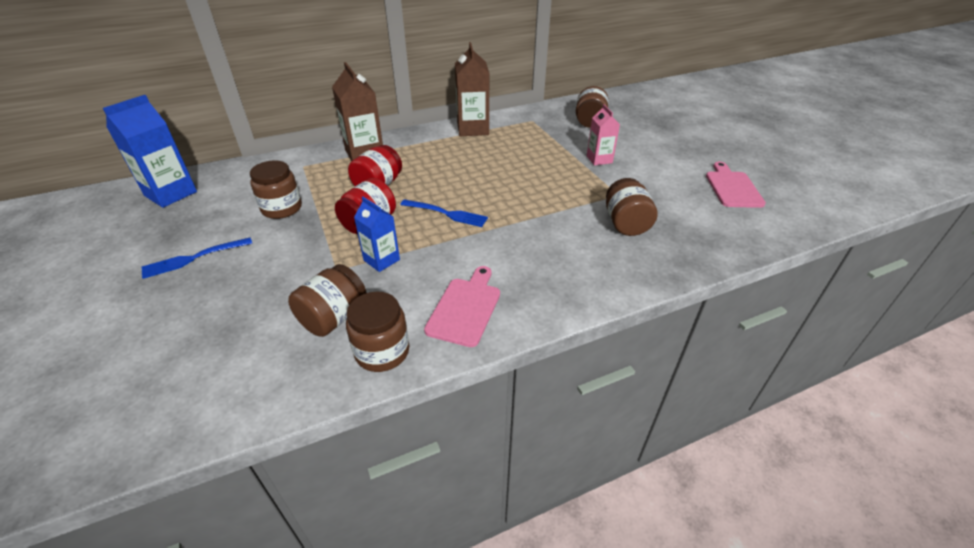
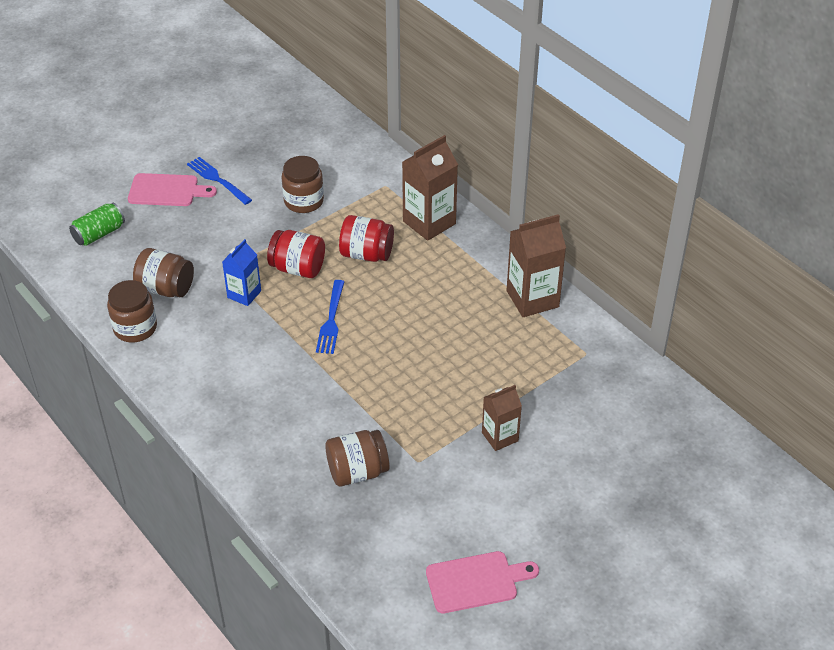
camera: 75 degrees right, 5 degrees up
(171, 194) = (305, 121): blue carton -> none
(186, 372) = (99, 234): none -> green can
(465, 308) = (193, 366): pink cutting board -> pink cutting board (167, 191)
(589, 122) = (611, 417): brown jar -> none
(599, 159) = (500, 437): pink carton -> brown carton

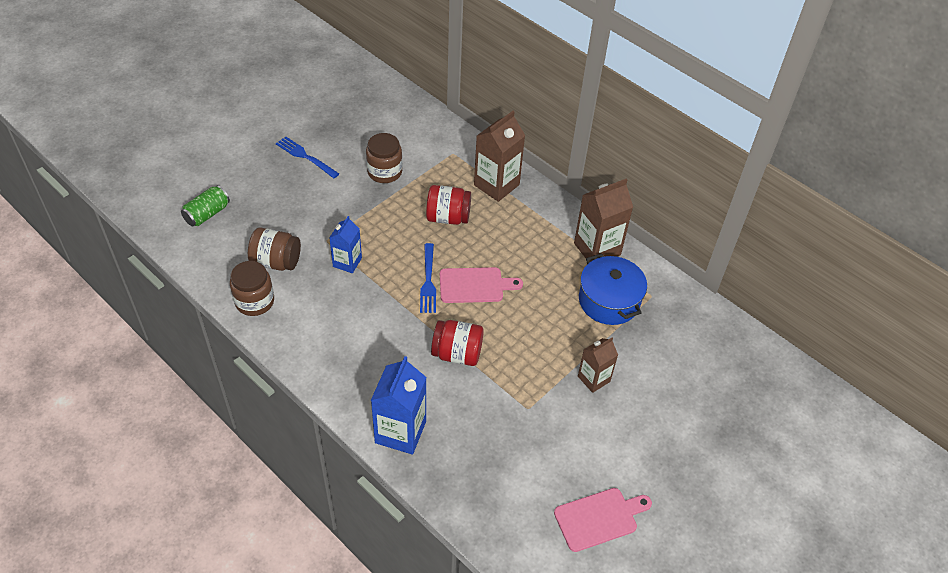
camera: 10 degrees left, 5 degrees up
(167, 191) = (262, 169): pink cutting board -> pink cutting board (475, 285)
(271, 474) = (400, 432): none -> blue carton
(298, 268) = (390, 235): red jar -> red jar (457, 353)
(357, 471) = (476, 423): brown jar -> none
(535, 355) = (609, 301): none -> blue pot

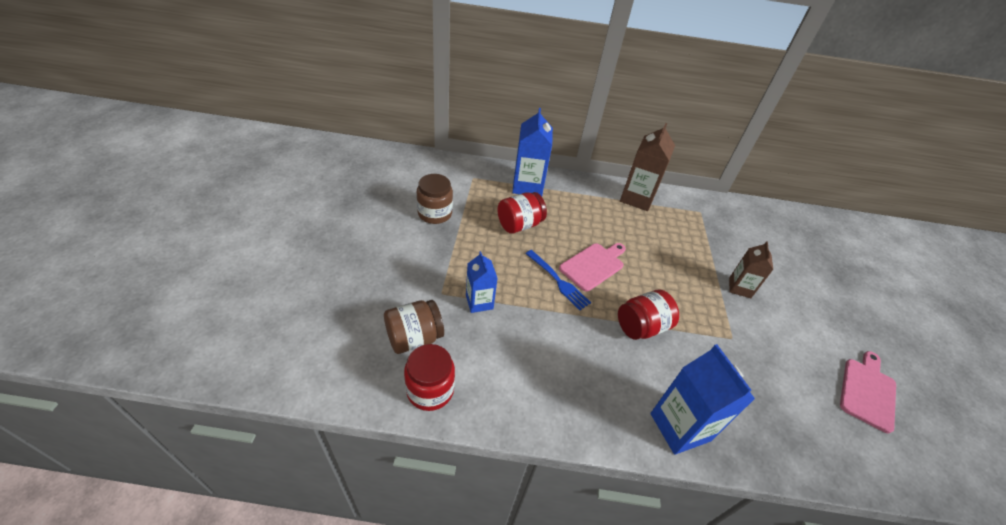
camera: 40 degrees left, 5 degrees down
(207, 214) = (297, 330): green can -> none
(254, 301) = (430, 390): brown jar -> red jar
(305, 157) = (352, 231): blue fork -> none
(496, 185) = (527, 186): brown carton -> blue carton
(609, 301) = (683, 228): blue pot -> none

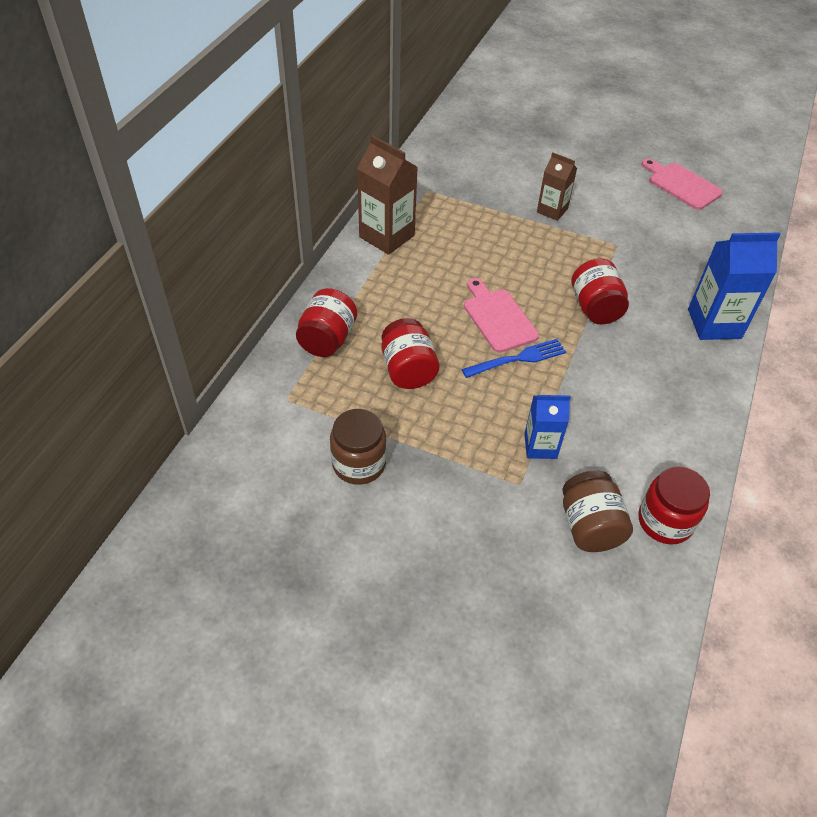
camera: 70 degrees left, 5 degrees up
(527, 186) = (327, 339): blue carton -> red jar

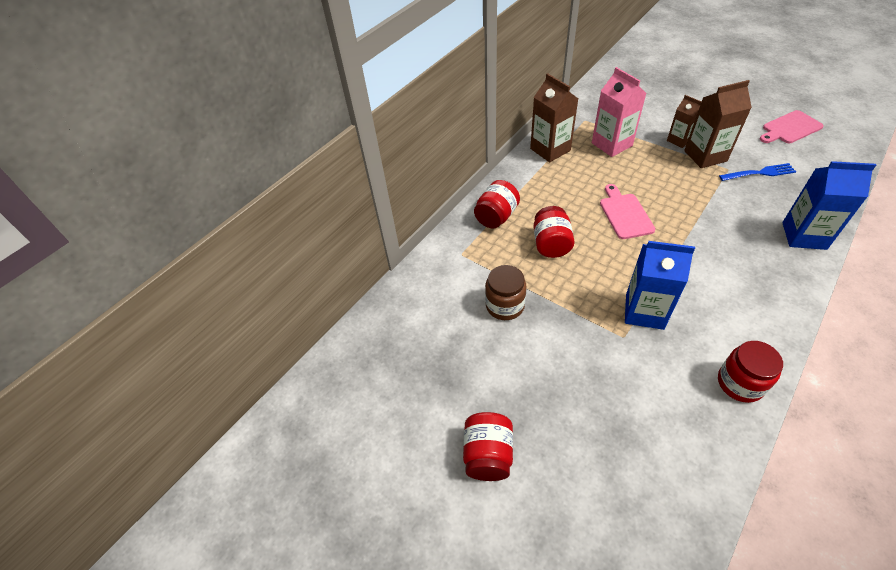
camera: 20 degrees right, 0 degrees up
(467, 222) = (611, 144): none -> pink carton
(518, 359) = (636, 245): blue fork -> blue fork (759, 173)
(540, 446) = (644, 311): blue carton -> blue carton, size x1.62
(587, 229) = (705, 156): none -> brown carton
(589, 526) = (675, 377): brown jar -> none
(595, 308) = (704, 214): red jar -> red jar (488, 455)
(682, 185) = (790, 128): pink cutting board -> pink cutting board turned 90 degrees counterclockwise

